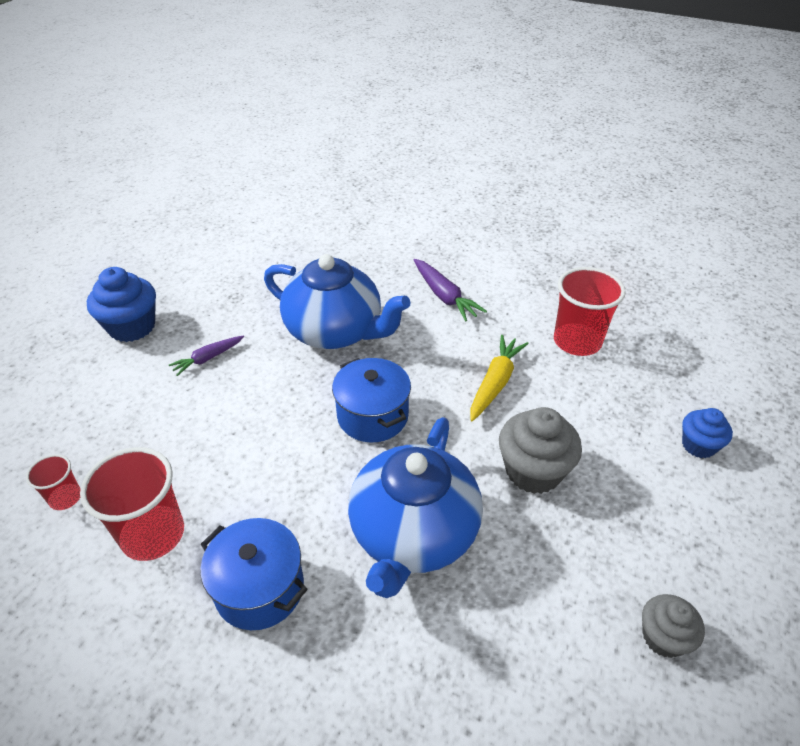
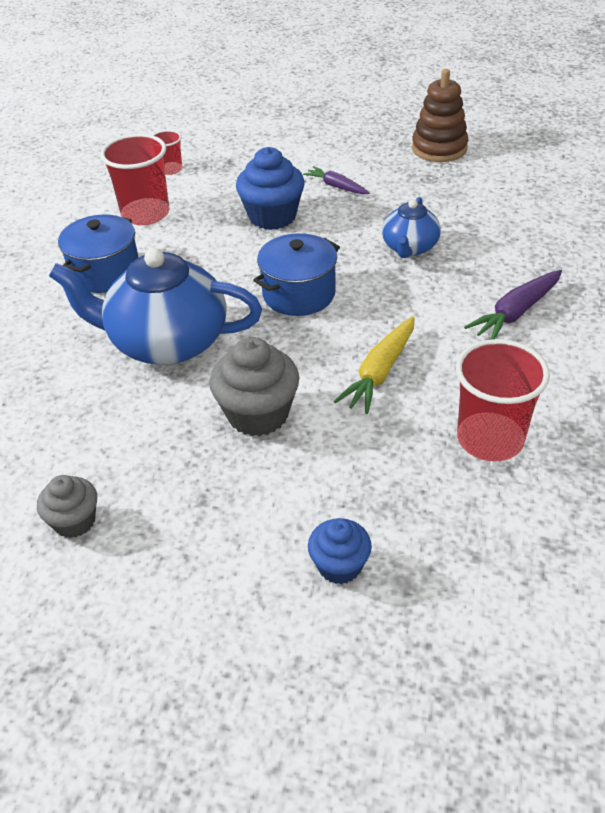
camera: 80 degrees right, 0 degrees up
(132, 327) = (358, 139): blue cupcake -> blue cupcake (272, 216)
(191, 280) = (439, 148): none -> brown stacking toy
(336, 331) = (409, 248): blue teapot -> blue teapot, size x0.54
(495, 383) = (380, 372): yellow carrot -> yellow carrot turned 105 degrees clockwise

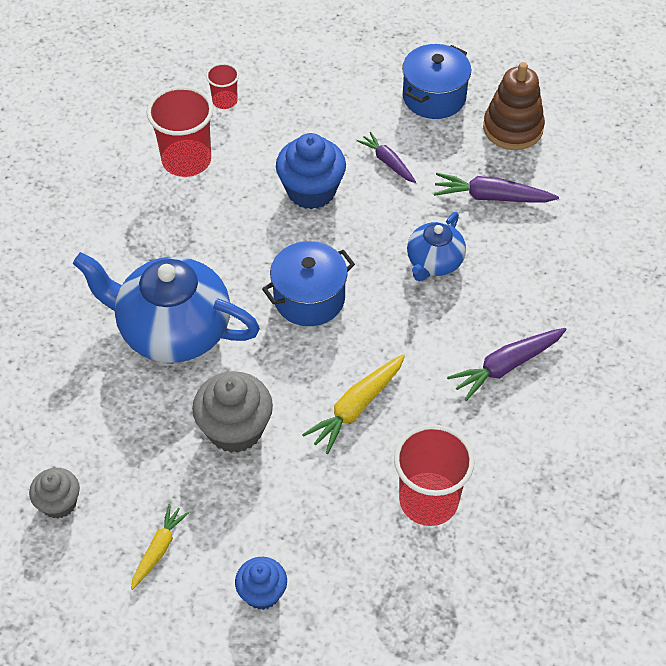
camera: 10 degrees right, 10 degrees up
(105, 273) = (133, 232): blue pot -> blue pot (434, 97)
(204, 545) = (158, 549): none -> yellow carrot
(442, 195) = (491, 197): none -> purple carrot

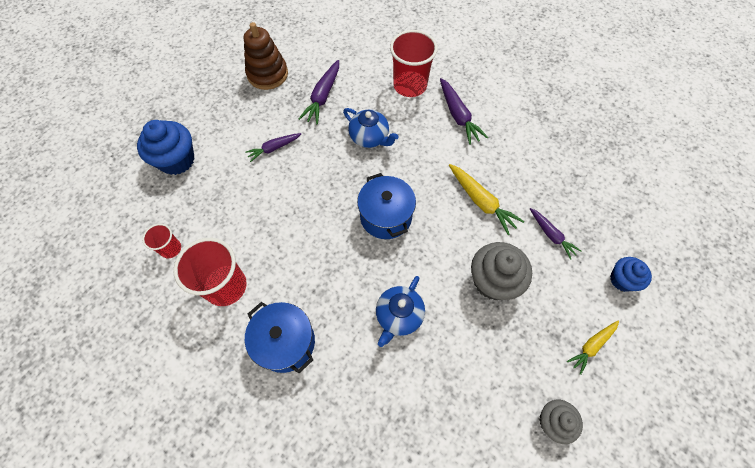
camera: 80 degrees left, 10 degrees up
(158, 549) = (591, 346): yellow carrot -> yellow carrot turned 75 degrees counterclockwise
(172, 330) = (398, 316): blue teapot -> blue teapot, size x0.54
(311, 191) = (286, 200): blue cupcake -> blue cupcake (177, 160)
(319, 499) = (551, 235): none -> purple carrot
(428, 501) = (553, 173): red cup -> red cup (410, 85)
(434, 97) = (222, 111): blue pot -> blue pot (285, 342)

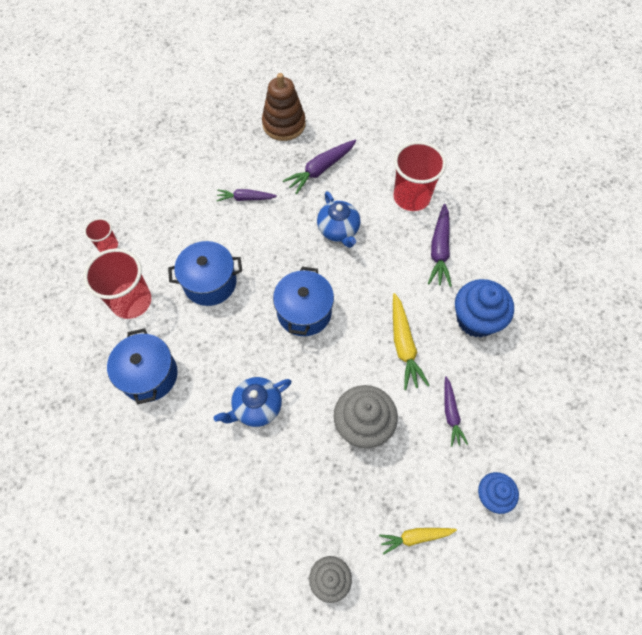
camera: 30 degrees right, 0 degrees up
(177, 160) = (158, 169): blue cupcake -> blue cupcake (476, 319)
(289, 233) = (210, 283): none -> blue pot

